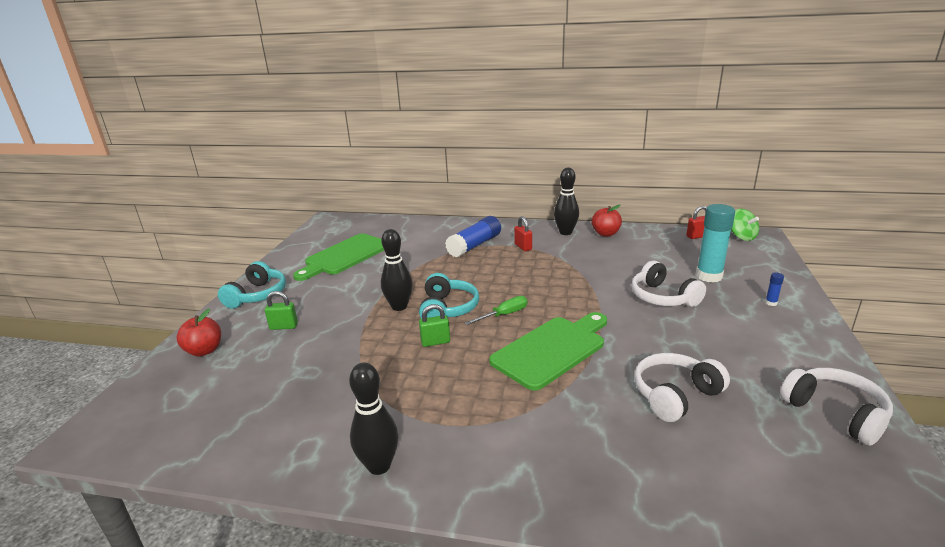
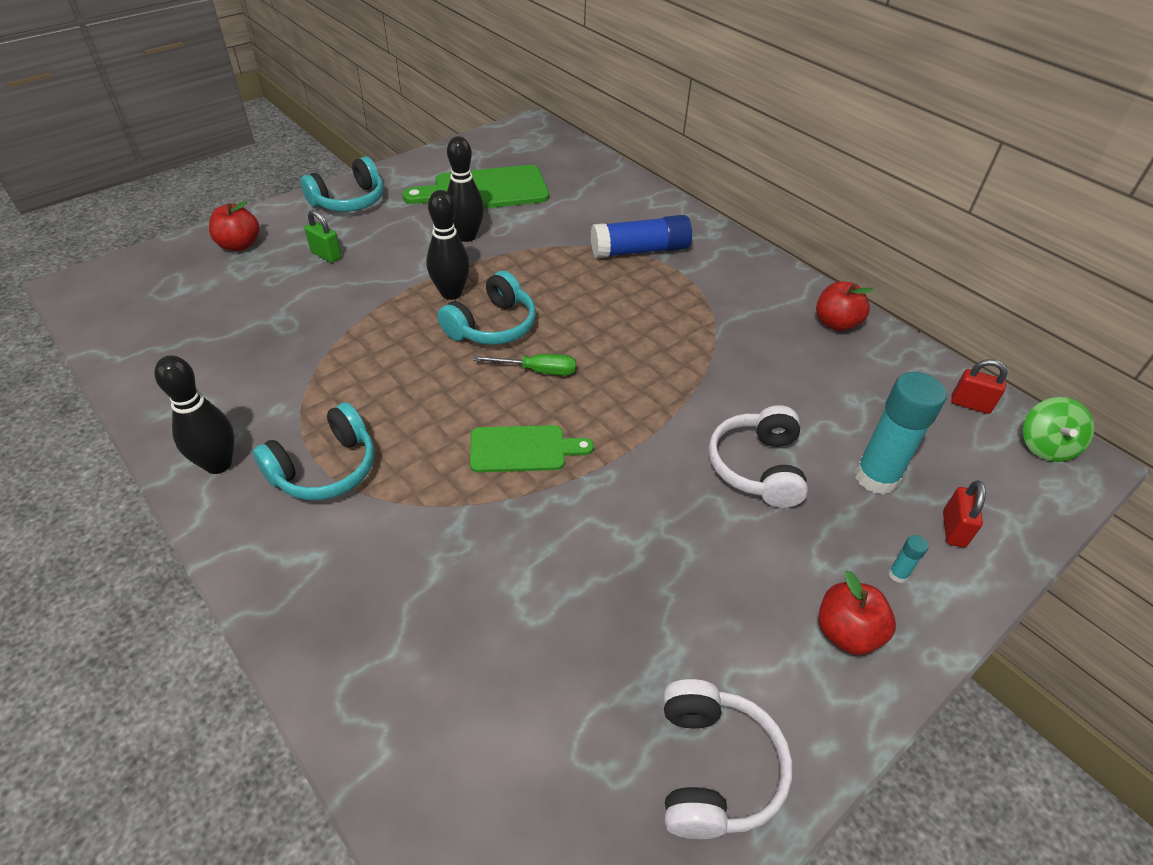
camera: 35 degrees right, 20 degrees up
(435, 342) = (427, 361): green padlock -> none
(456, 423) = (325, 468): none -> turquoise headphones
(523, 247) = (694, 285): red padlock -> red padlock (953, 529)
(552, 350) = (523, 449): green cutting board -> green cutting board, size x0.61
(565, 232) = (783, 291): black bowling pin -> black bowling pin (466, 236)
(675, 395) = (565, 599): white headphones -> none
(771, 303) = (898, 574): blue glue stick -> turquoise glue stick
(790, 333) = (846, 632): none -> red apple

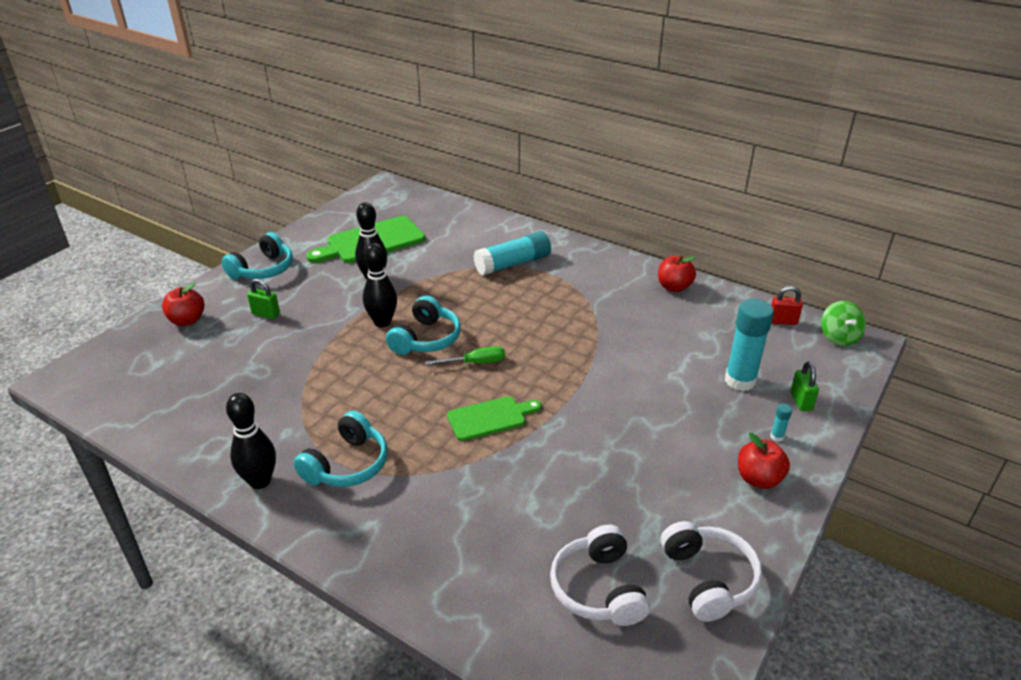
camera: 15 degrees left, 10 degrees down
(640, 250) = (513, 264): blue glue stick -> turquoise glue stick
(757, 467) = (660, 392): white headphones -> white headphones (598, 588)
(953, 529) = (801, 401): red padlock -> green padlock

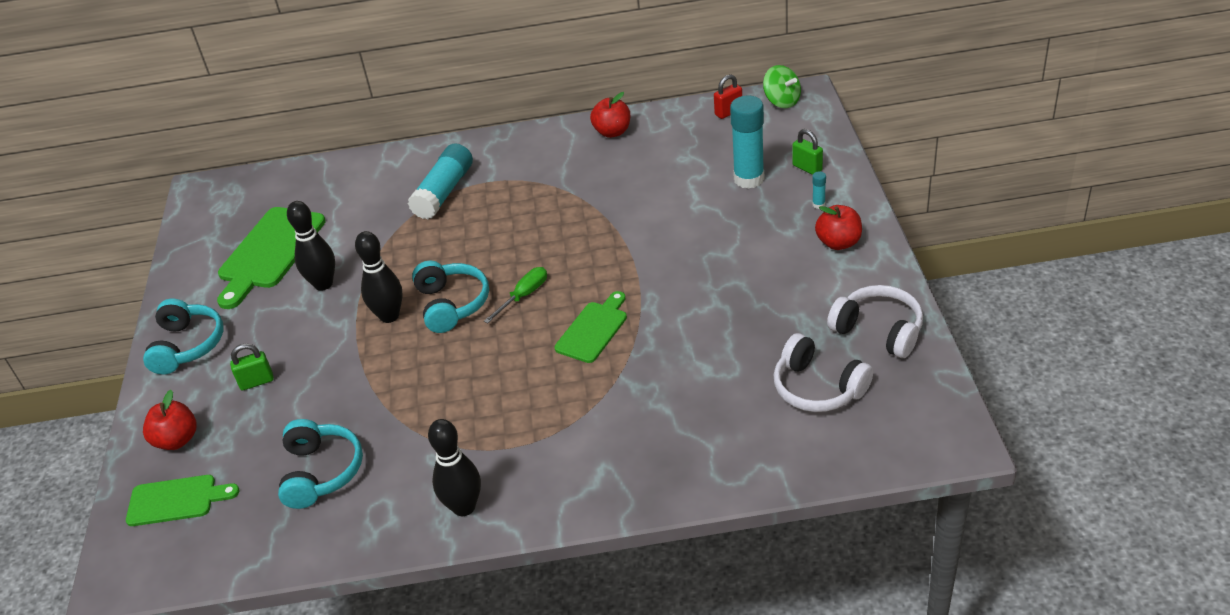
camera: 35 degrees left, 5 degrees up
(140, 355) = (176, 500): none -> green cutting board
(347, 464) = (522, 443): turquoise headphones -> turquoise headphones (321, 472)

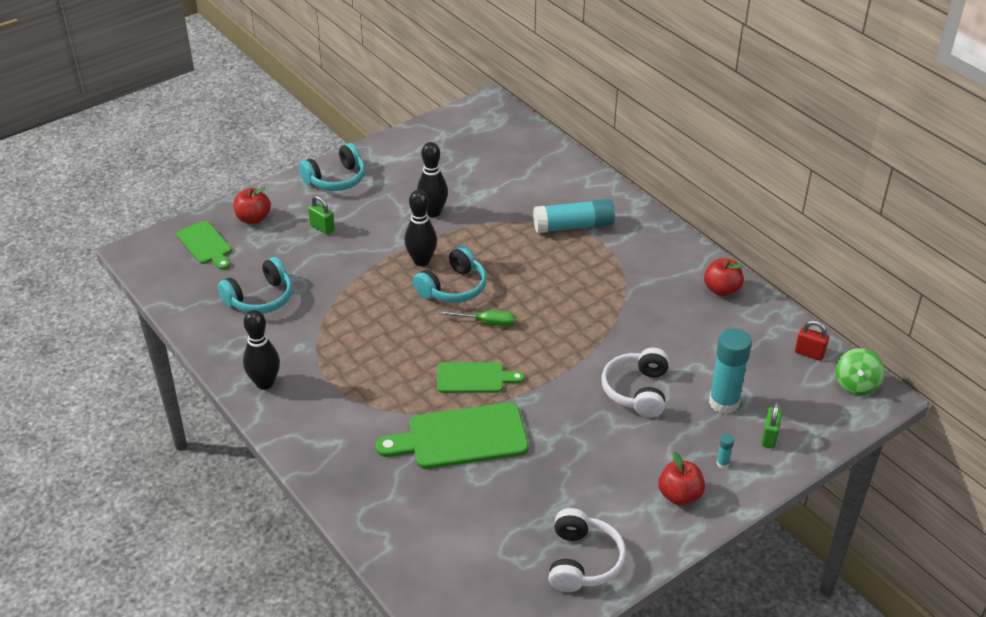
camera: 55 degrees right, 0 degrees up
(269, 252) = (448, 170): green cutting board -> green cutting board (461, 437)
(818, 388) = (490, 542): white headphones -> white headphones (637, 391)

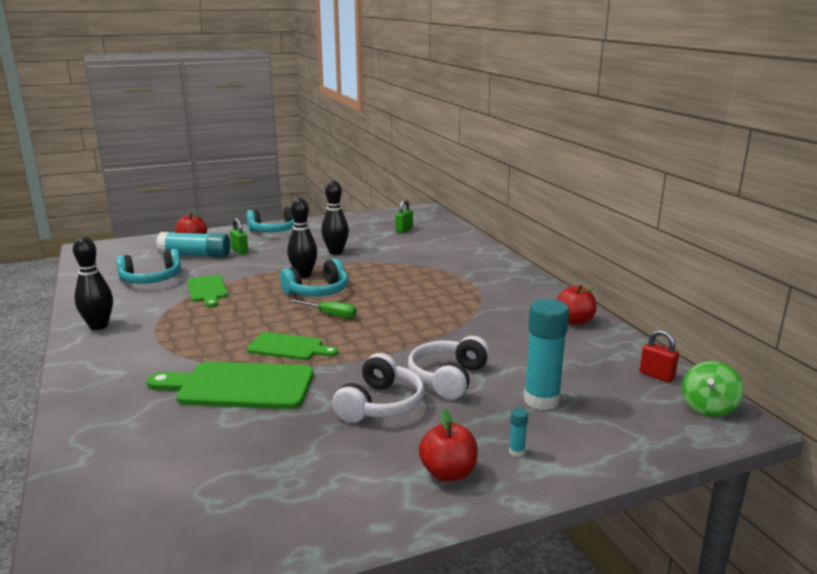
camera: 15 degrees right, 20 degrees down
(205, 245) = (142, 250): green cutting board -> green cutting board (207, 290)
(573, 226) = (451, 270): turquoise glue stick -> turquoise glue stick (195, 255)
(582, 561) = (286, 518): white headphones -> white headphones (380, 404)
(769, 437) = (585, 437): green padlock -> green padlock (404, 230)

